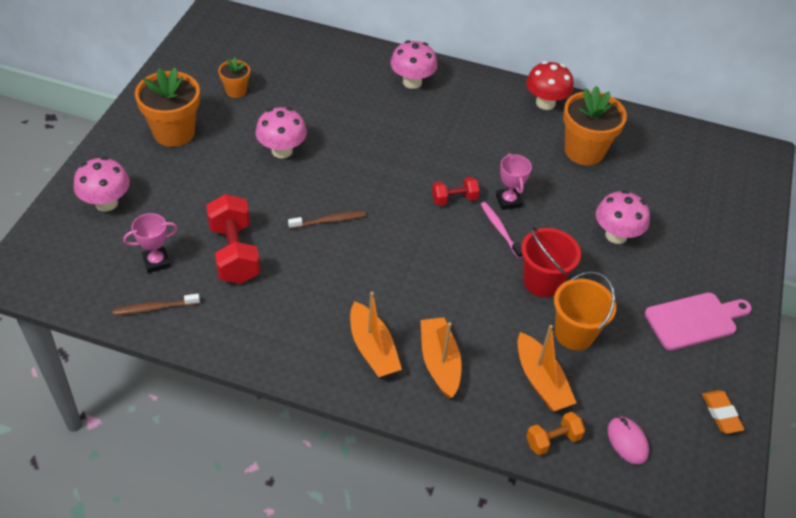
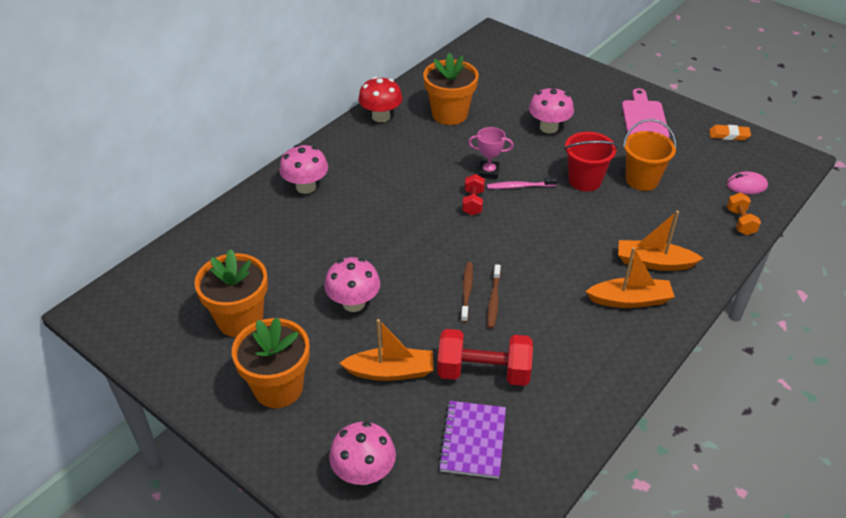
camera: 65 degrees left, 5 degrees down
(154, 308) = (537, 454): brown toothbrush -> brown toothbrush (493, 300)
(156, 262) = (473, 441): pink trophy -> purple notebook
(236, 91) = (240, 319): orange flower pot -> orange flower pot, size x1.89
(541, 381) = (684, 211): orange boat -> orange boat (391, 371)

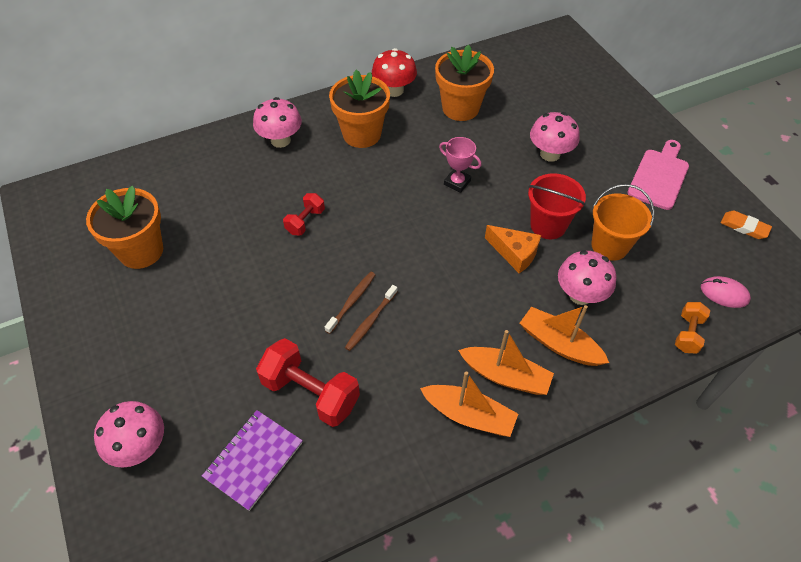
camera: 25 degrees right, 10 degrees up
(278, 388) = (127, 330): orange flower pot -> orange flower pot (362, 134)
(354, 303) = (244, 273): pink mushroom -> pink mushroom (580, 295)
(391, 371) = (229, 356): orange boat -> orange boat (469, 415)
(473, 203) = (420, 210): red dumbbell -> red dumbbell (305, 221)
(519, 186) = (477, 208): pink toothbrush -> none
(573, 210) = (514, 253): none -> orange cheese

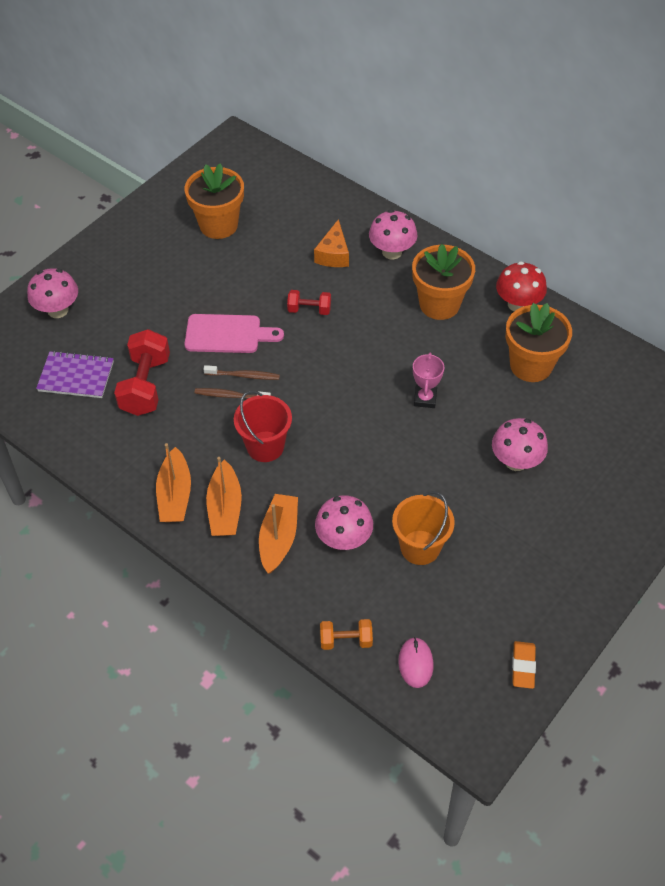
camera: 65 degrees right, 0 degrees up
(514, 253) = (363, 472): orange cheese -> orange cheese (333, 254)
(548, 225) = (415, 488): red bucket -> red bucket (265, 446)
(659, 177) = (548, 568): pink cutting board -> pink cutting board (227, 334)

